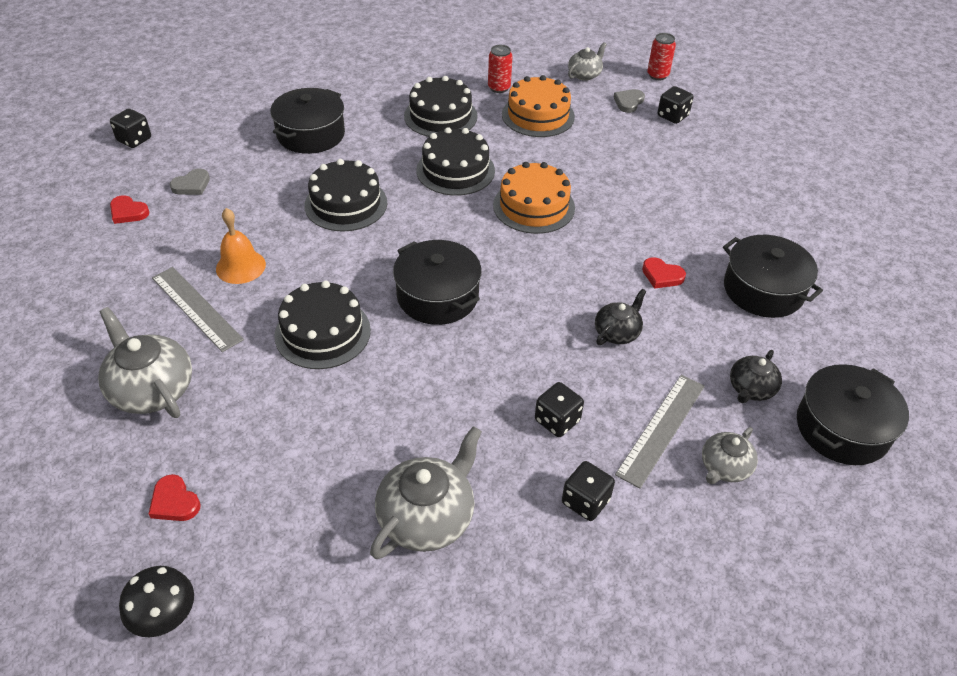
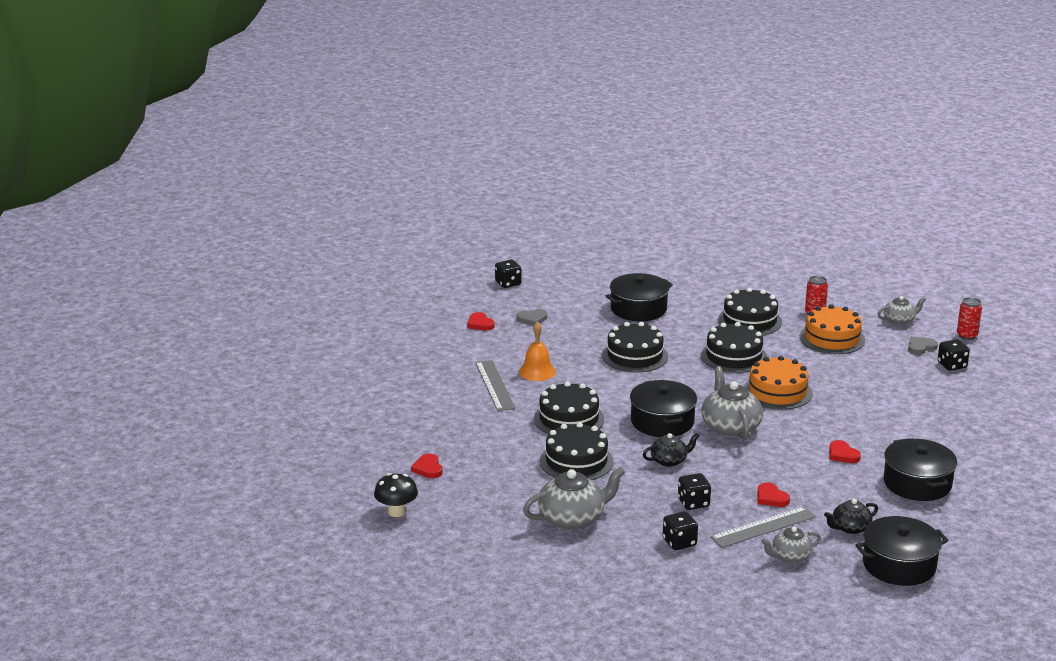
camera: 30 degrees right, 20 degrees down
(151, 389) = (443, 416): grey teapot -> grey teapot (730, 427)
(373, 404) = (576, 461): none -> black cake
(617, 332) = (777, 474): black teapot -> black teapot (669, 461)
(636, 374) = (771, 498): none -> red heart

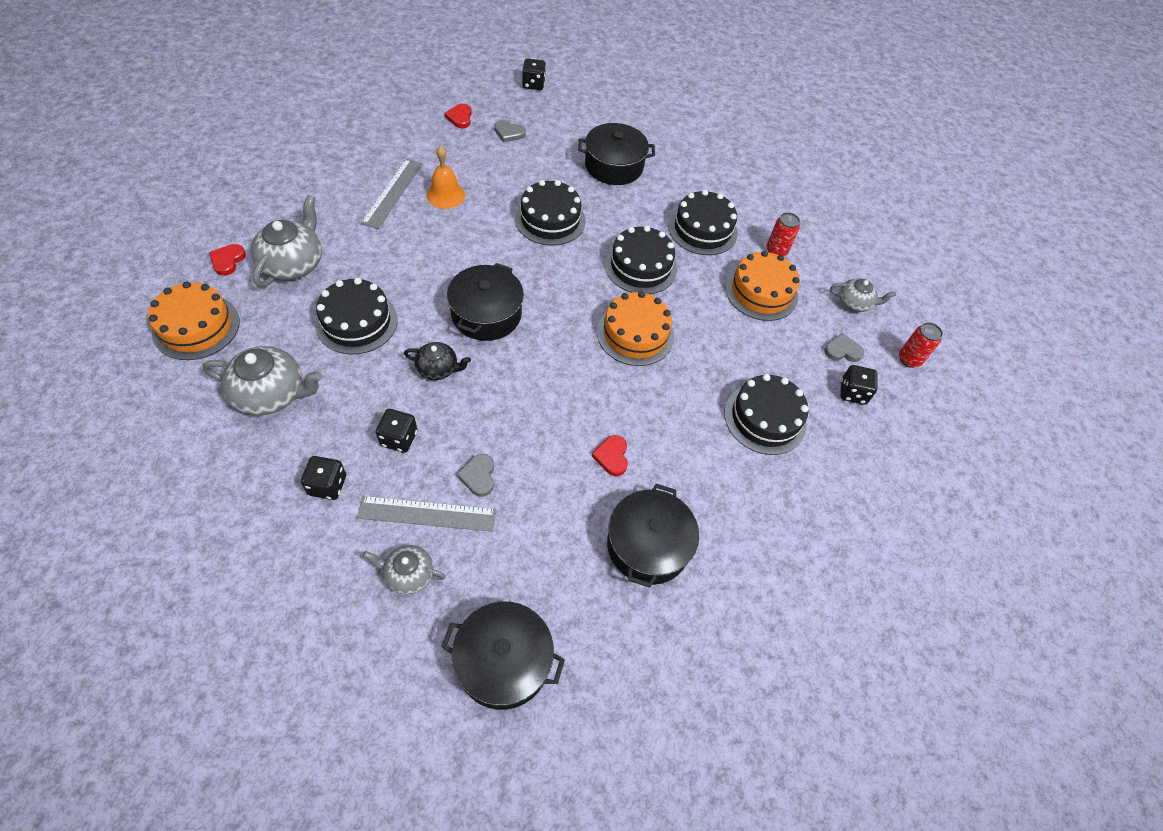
camera: 25 degrees right, 30 degrees up
(396, 512) = (143, 298): black mushroom -> none
(462, 510) = (196, 327): none -> orange cake
(569, 419) = (409, 265): black cake -> black cake (765, 418)
(730, 427) = (541, 356): grey teapot -> grey teapot (293, 263)
(771, 498) = (478, 476): red heart -> grey heart
(850, 528) = (511, 570): black teapot -> none

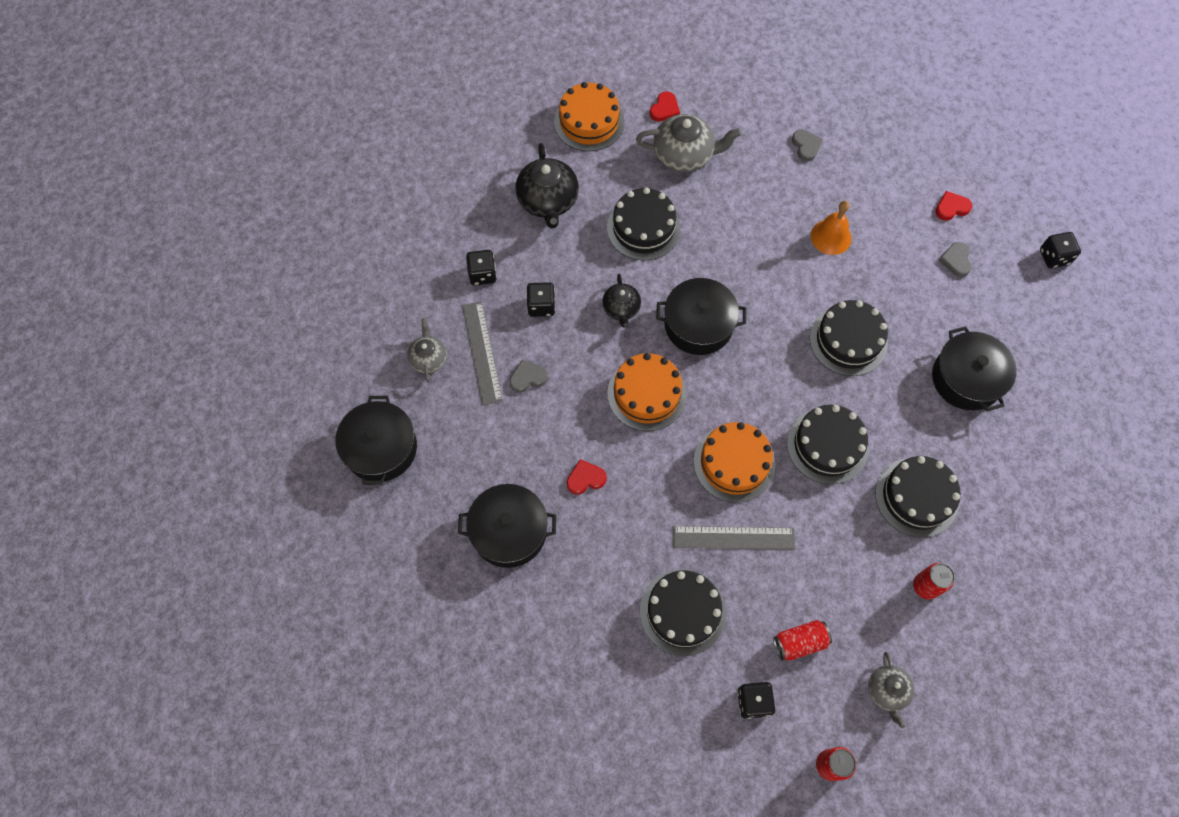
camera: 80 degrees right, 10 degrees up
(228, 261) = (664, 109): red heart -> red heart turned 120 degrees clockwise
(271, 394) = (548, 201): grey teapot -> black teapot
(393, 193) = (809, 192): grey ruler -> grey ruler (733, 538)
(761, 292) = (852, 579): orange cake -> orange cake (646, 394)
(807, 344) = (799, 642): none -> red can
(842, 350) = (807, 684): grey heart -> grey heart (806, 146)

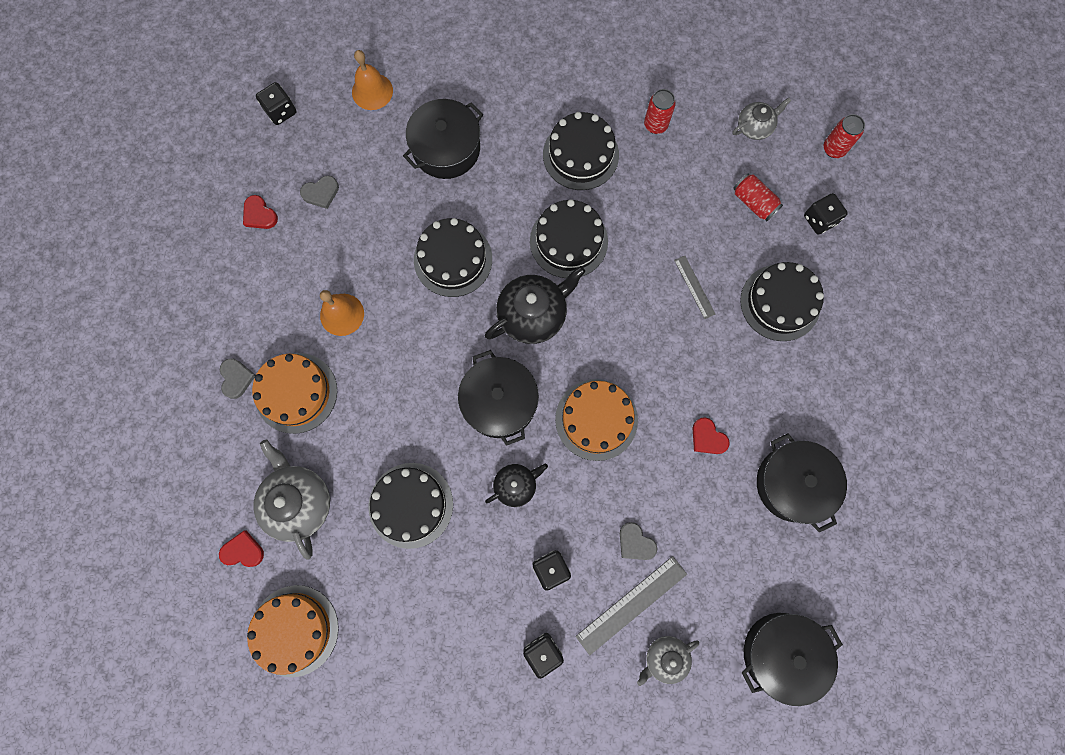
camera: 115 degrees left, 10 degrees up
(548, 201) = (420, 626): black teapot -> black teapot (533, 314)
(733, 538) = (694, 287): grey ruler -> grey ruler, size x0.59
(734, 463) = (625, 313): orange cake -> orange cake (296, 393)
(806, 146) = (236, 378): grey heart -> grey heart turned 120 degrees clockwise
(1052, 339) = (372, 91): none -> orange bell

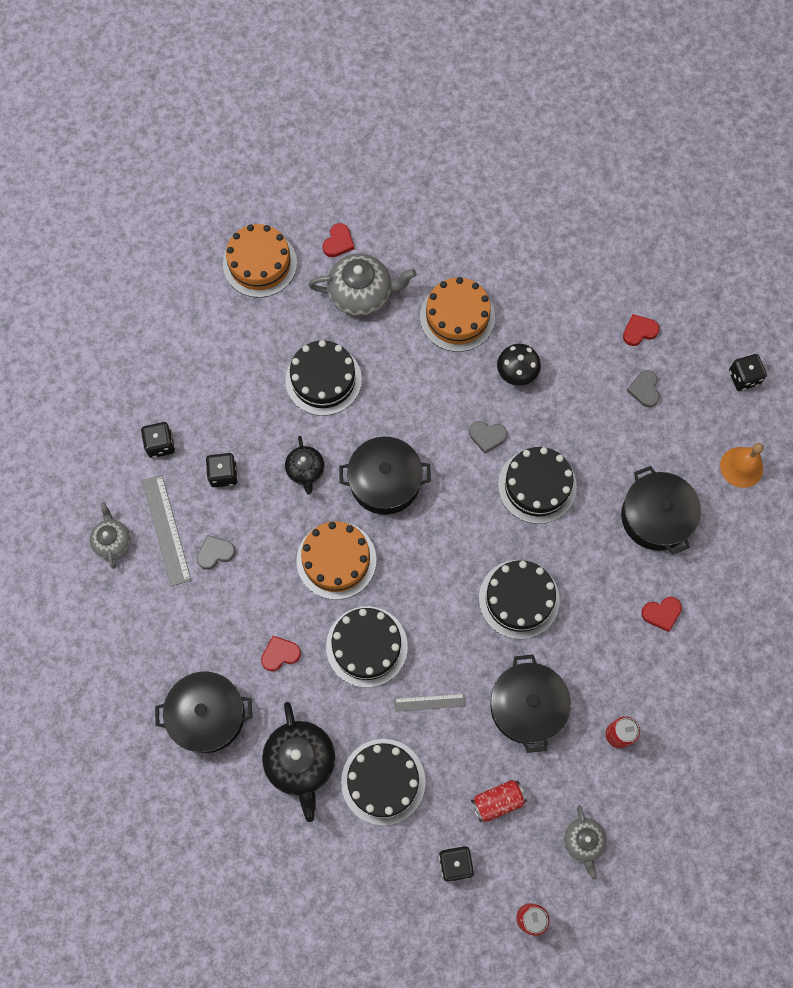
camera: 110 degrees right, 5 degrees down
(236, 378) = (488, 273): grey heart -> grey heart (487, 436)
(342, 314) = (516, 374): orange bell -> black mushroom
(533, 314) = (457, 540): black teapot -> black teapot (301, 762)
(535, 120) = (661, 613): none -> red heart
(580, 155) = (608, 645): black cake -> black cake (366, 646)
(781, 653) = (72, 640): black pot -> black pot (527, 706)

